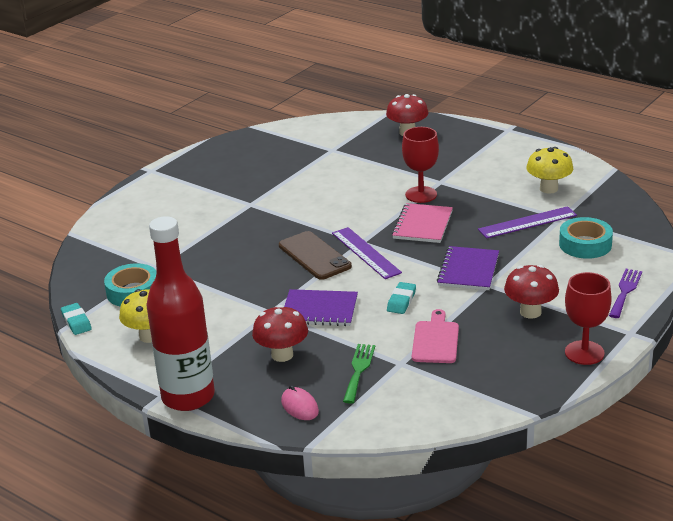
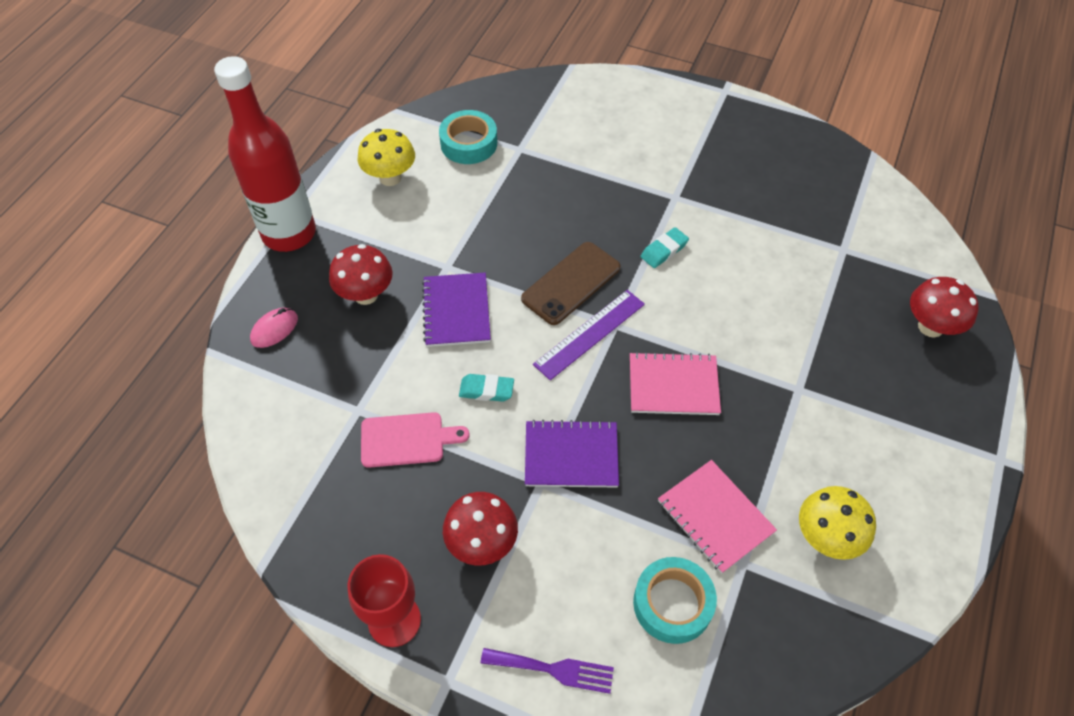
camera: 75 degrees right, 25 degrees up
(76, 322) = (409, 116): turquoise eraser -> turquoise eraser (664, 250)
(359, 370) = (341, 371): green fork -> none
(421, 195) = (754, 371): red goblet -> none
(527, 222) = (715, 517): purple ruler -> pink notebook

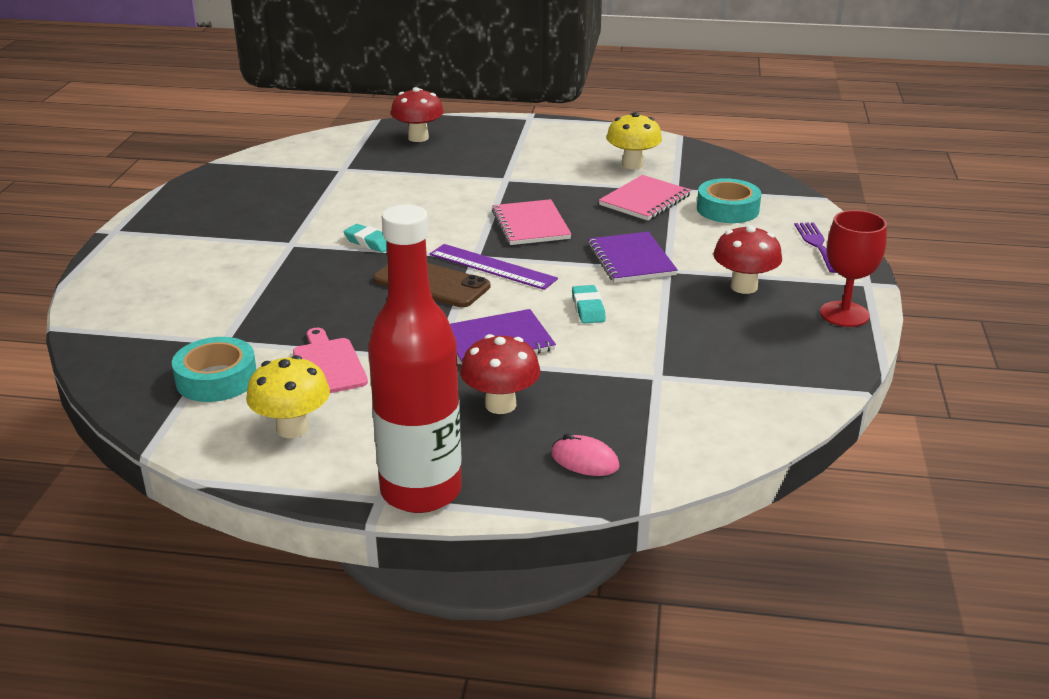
camera: 105 degrees left, 25 degrees down
(407, 440) = (671, 341): pink cutting board -> pink cutting board (328, 365)

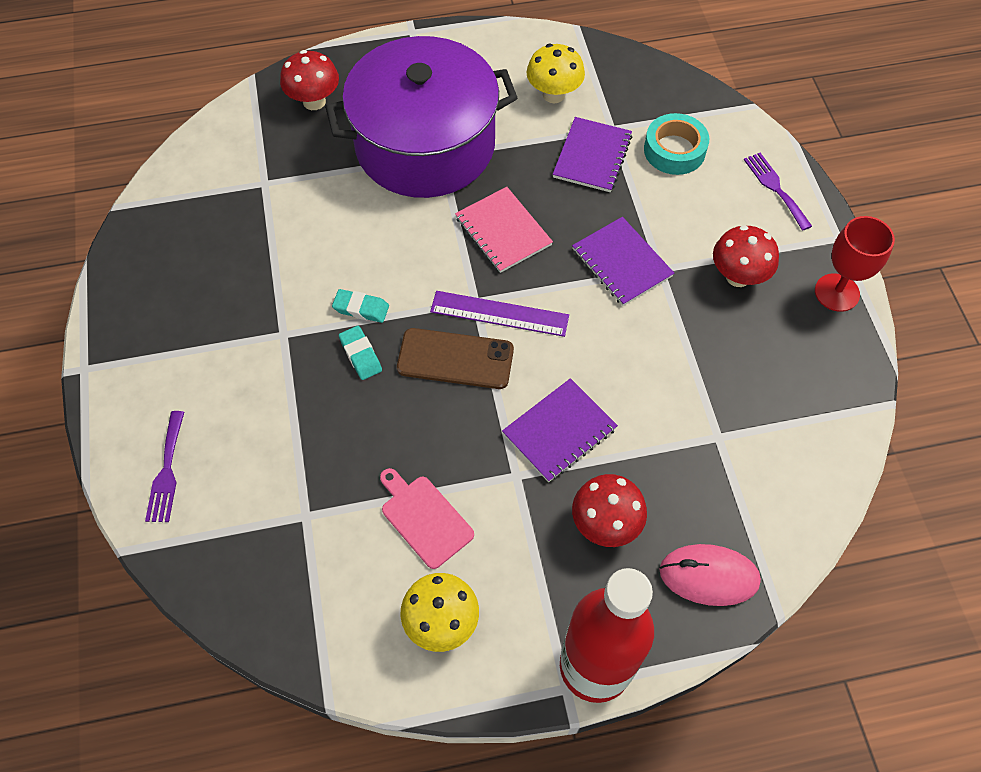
camera: 20 degrees left, 30 degrees up
(129, 294) = (166, 471): none -> purple fork
(216, 379) = (332, 575): turquoise tape -> none
(496, 172) = (425, 145): none -> purple pot
(584, 460) = (709, 576): pink mouse -> pink mouse, size x1.57
(588, 308) = (617, 354): turquoise eraser -> turquoise eraser (361, 355)
(645, 200) = (592, 156): pink notebook -> purple notebook

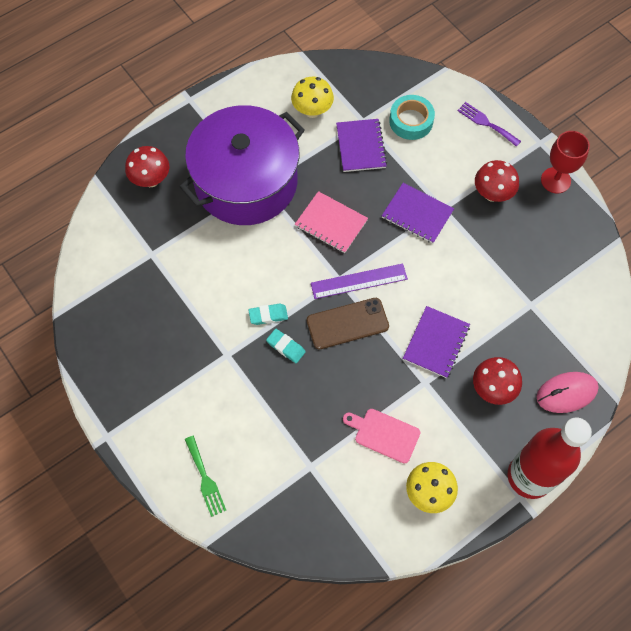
camera: 25 degrees left, 5 degrees up
(166, 471) = (205, 479): purple fork -> green fork

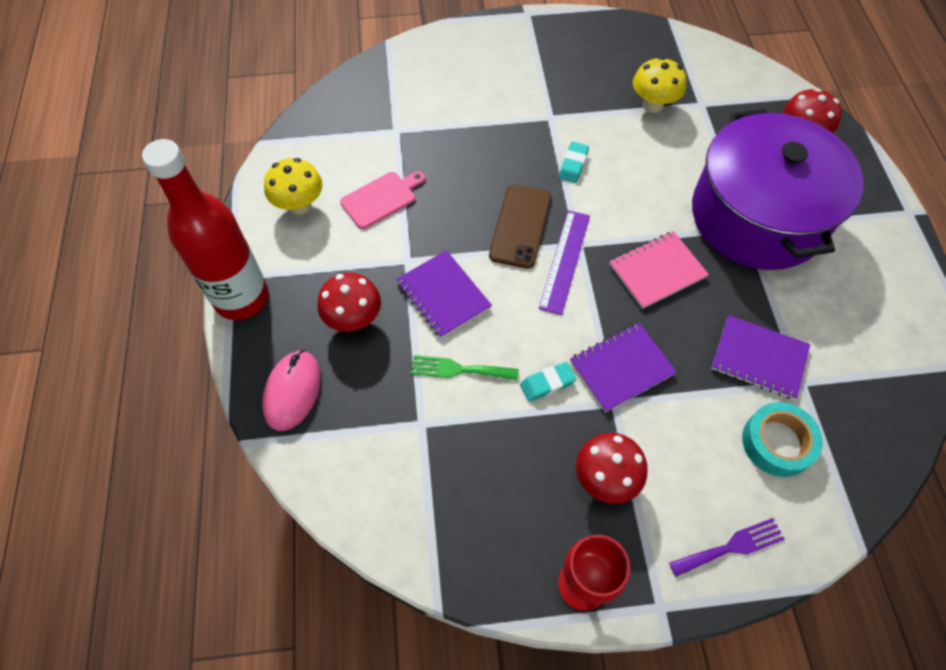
camera: 120 degrees right, 5 degrees down
(205, 479) = (442, 58): green fork -> green fork (459, 369)
(286, 347) = (528, 164): turquoise eraser -> turquoise eraser (547, 383)
(312, 111) = (842, 331): yellow mushroom -> yellow mushroom (653, 105)

